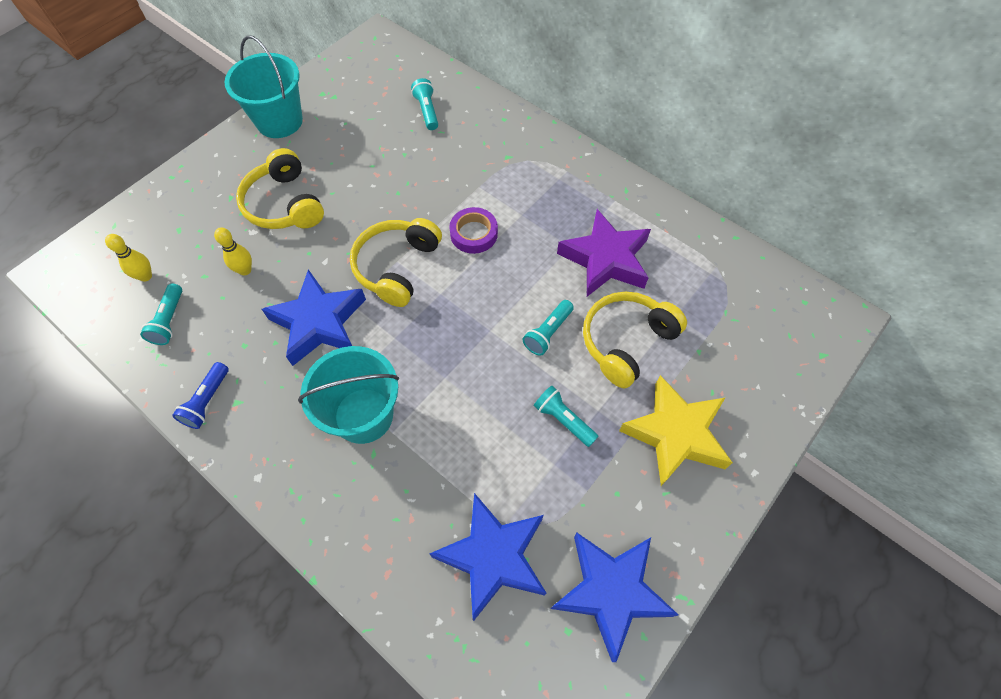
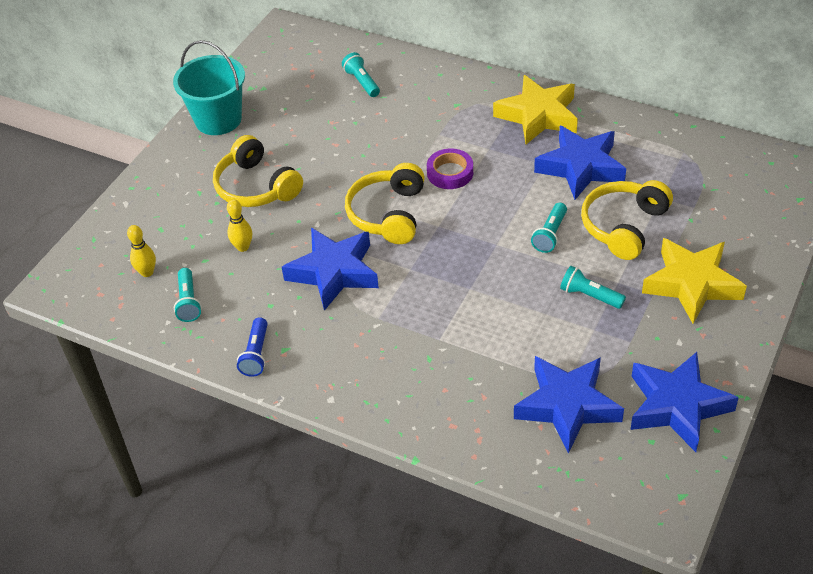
camera: 10 degrees left, 15 degrees down
(363, 415) = (407, 332): turquoise bucket -> none
(583, 188) = (538, 116): none -> yellow star
(605, 259) = (581, 167): purple star -> blue star

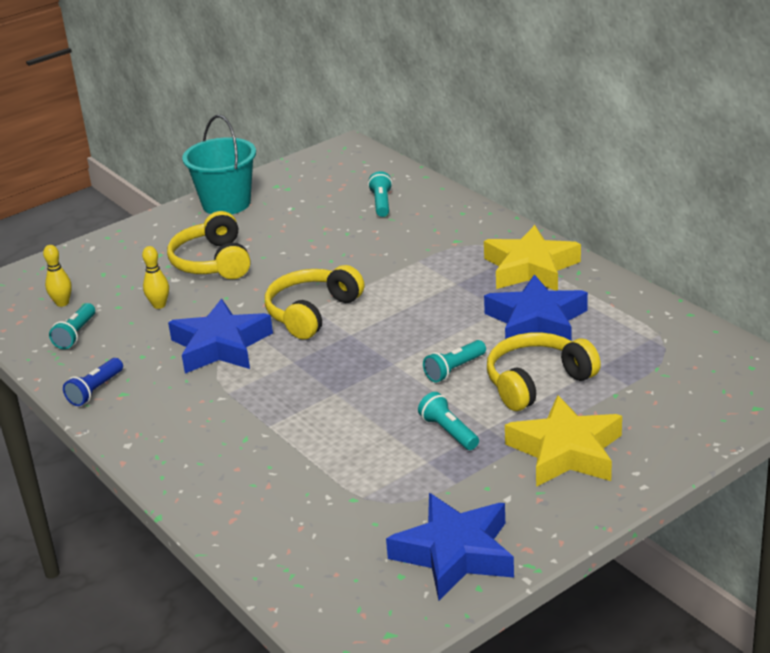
camera: 25 degrees right, 15 degrees down
(450, 173) = (400, 294): purple tape -> none
(567, 406) = (342, 518): blue star -> none

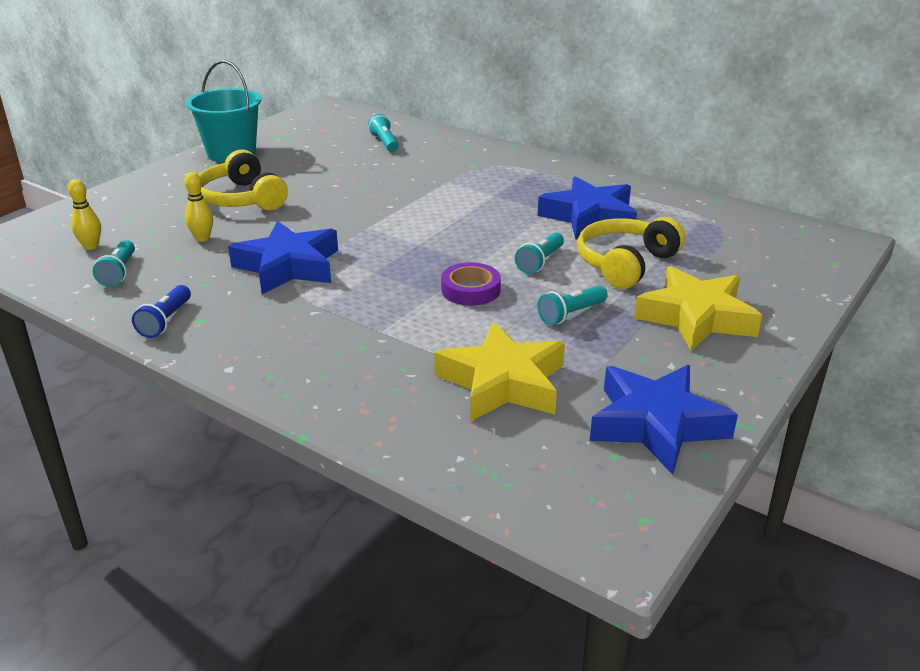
camera: 20 degrees left, 0 degrees up
(312, 312) = (368, 230): yellow headphones -> none
(371, 393) = (470, 290): none -> purple tape
(448, 432) = (571, 314): turquoise flashlight -> turquoise flashlight turned 75 degrees counterclockwise
(530, 268) = (554, 178): yellow star -> yellow star (503, 383)

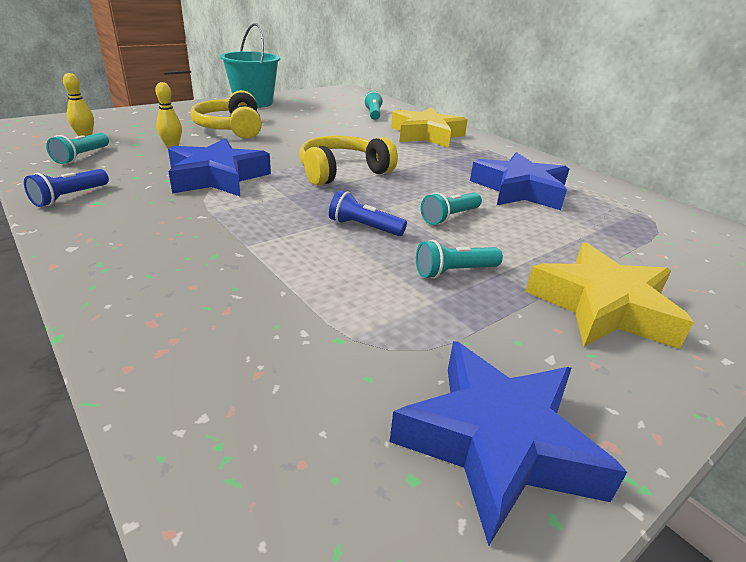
camera: 15 degrees right, 0 degrees up
(470, 290) = (364, 227): purple tape -> blue flashlight
(503, 383) = (329, 330): yellow star -> yellow star (426, 135)
(625, 263) = (539, 235): yellow headphones -> yellow headphones (342, 172)

